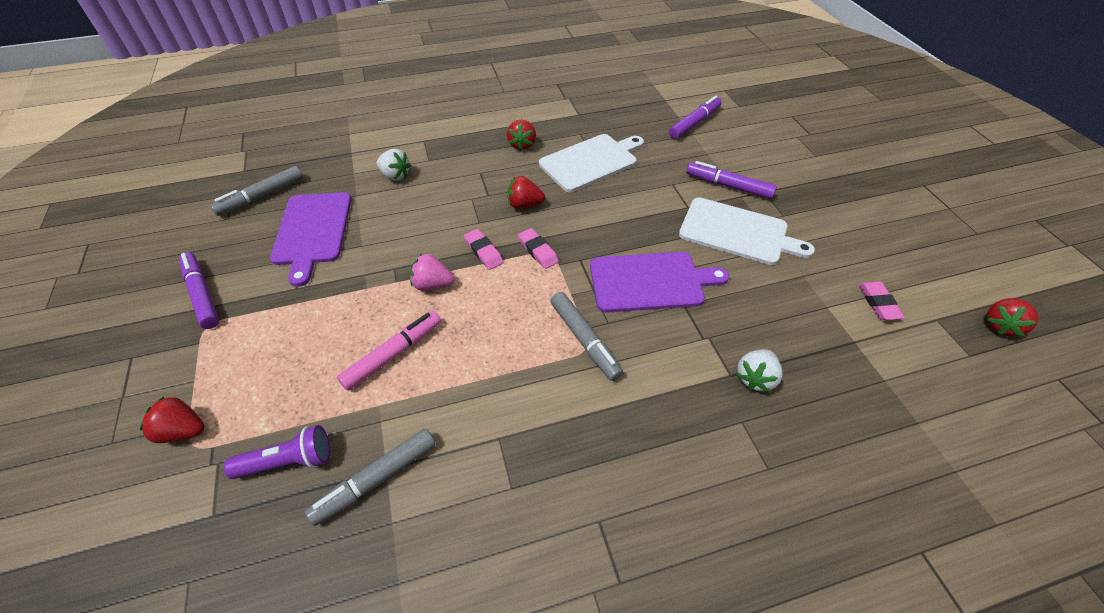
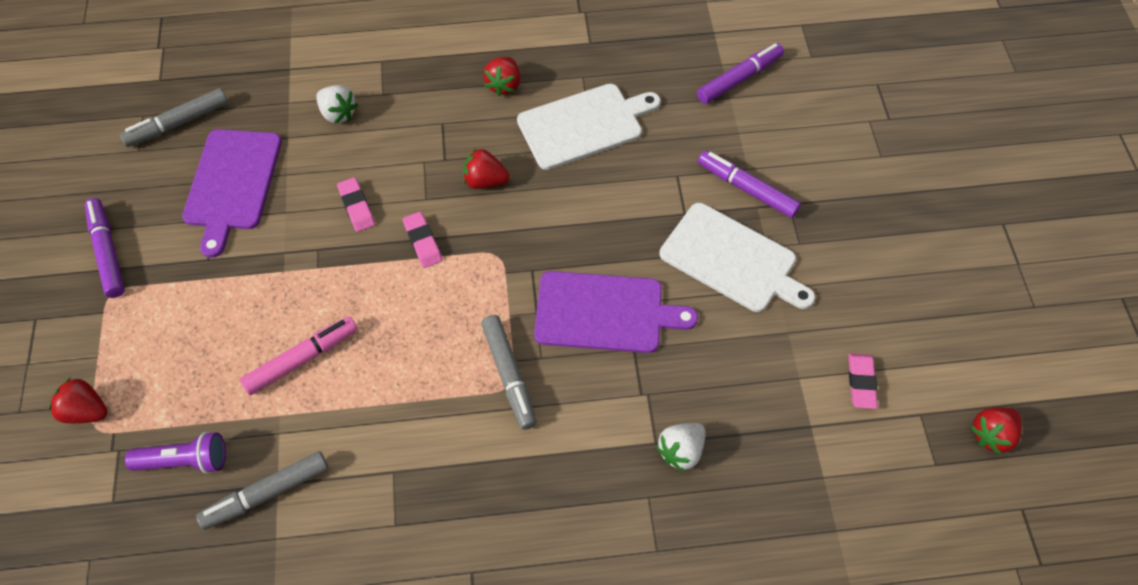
camera: 10 degrees right, 10 degrees up
(432, 284) = (357, 278): pink strawberry -> none
(538, 251) = (485, 250): pink eraser -> pink eraser (356, 207)

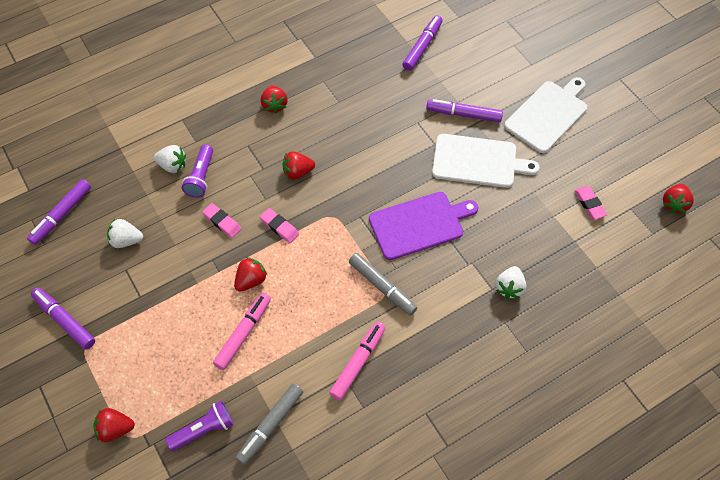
camera: 25 degrees left, 0 degrees up
(178, 123) = (61, 215): grey marker -> purple marker
(232, 184) = (126, 240): purple cutting board -> white strawberry
(349, 295) = (251, 280): none -> red strawberry
(363, 141) = (201, 177): none -> purple flashlight
(422, 462) = (358, 362): none -> pink marker
(584, 125) = (341, 112): white cutting board -> white cutting board (548, 114)

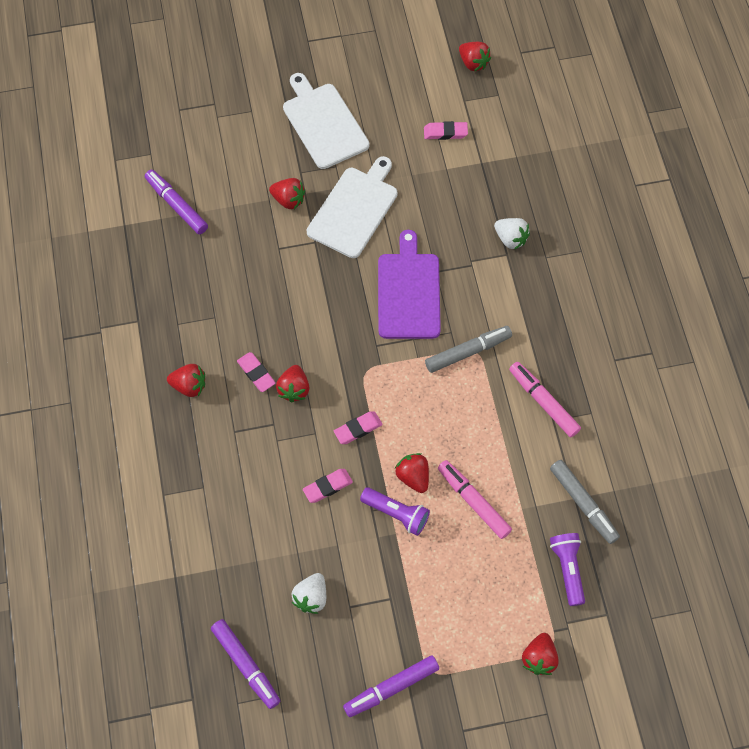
camera: 70 degrees left, 5 degrees up
(172, 166) = (228, 521): white strawberry -> none
(201, 177) = (257, 494): purple flashlight -> purple flashlight (396, 514)
(301, 143) = (256, 373): none -> pink eraser
(463, 114) = (288, 200): purple marker -> red strawberry

